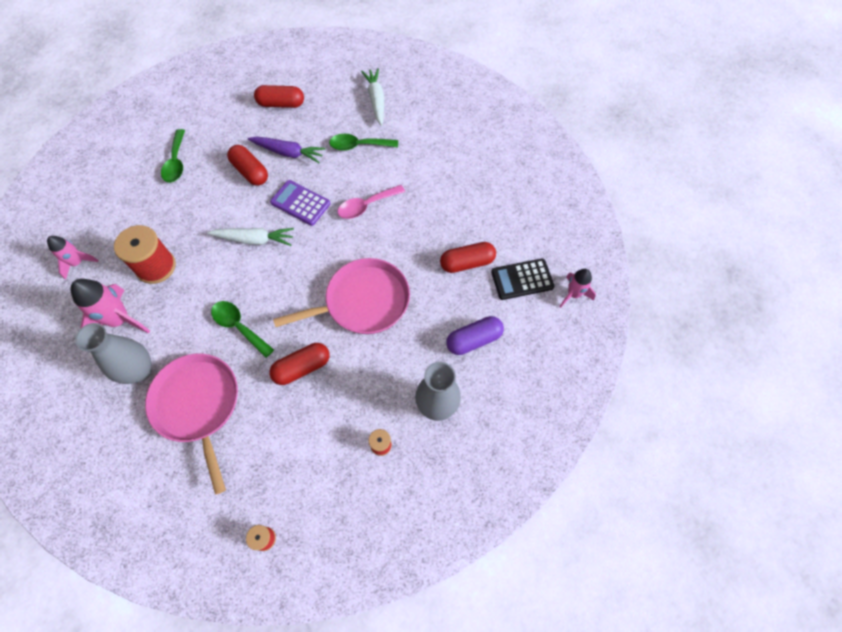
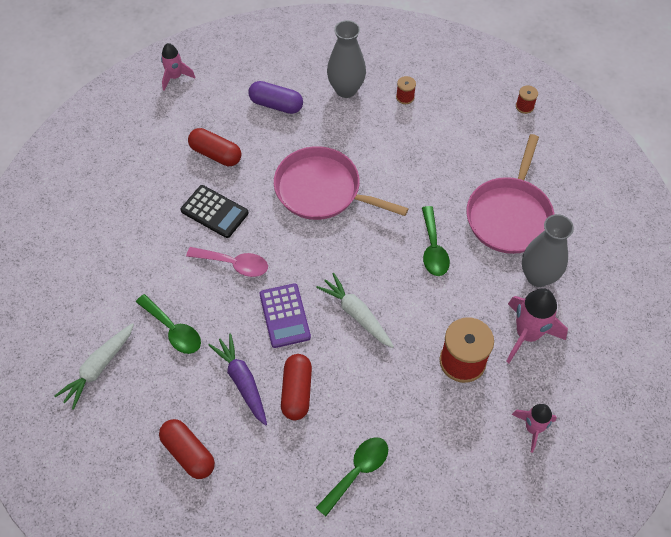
camera: 135 degrees left, 5 degrees down
(302, 367) = (412, 181): red capsule -> none
(522, 279) = (194, 112): black calculator -> black calculator (214, 212)

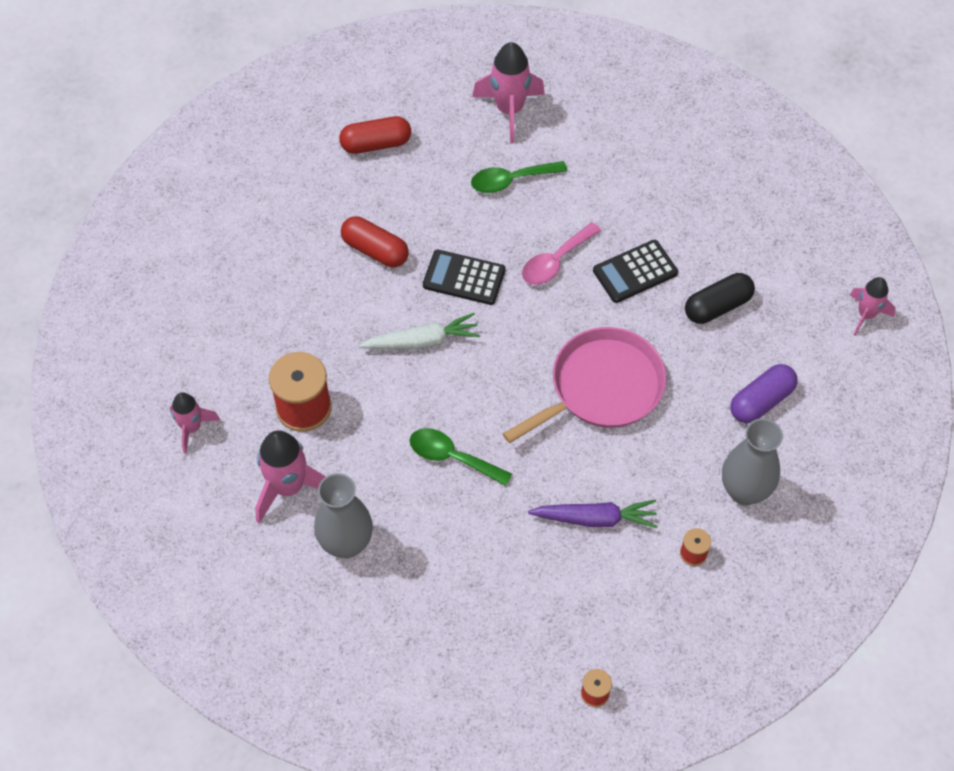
camera: 120 degrees right, 0 degrees up
(99, 368) = (509, 110): white carrot -> pink rocket
(216, 154) = (717, 306): red capsule -> black capsule
(242, 381) = (416, 212): purple carrot -> purple carrot (595, 518)
(284, 316) = (464, 278): purple calculator -> black calculator
(357, 471) = (263, 261): green spoon -> none
(509, 215) = (443, 565): pink pan -> none

